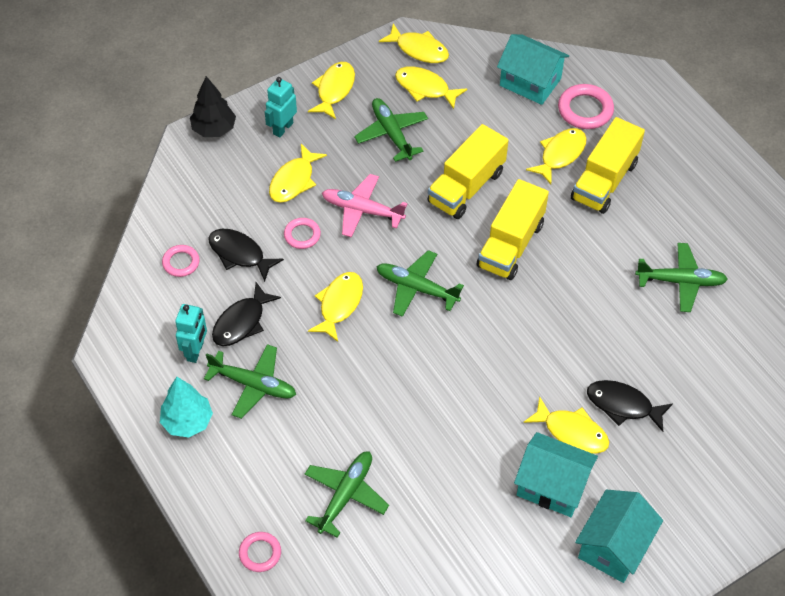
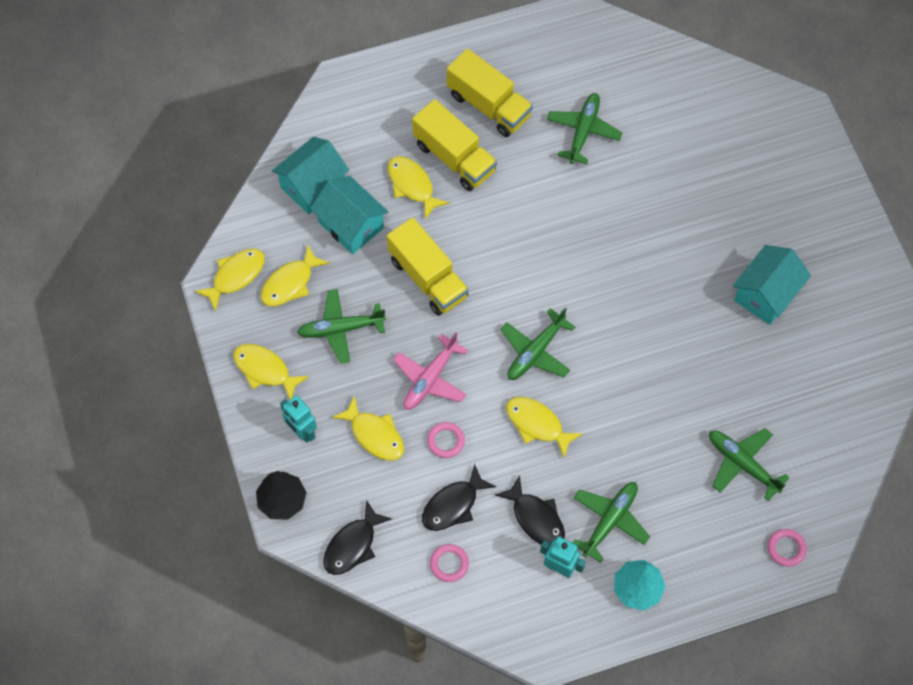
camera: 75 degrees left, 10 degrees up
(510, 245) = (507, 258): yellow truck -> yellow truck (489, 105)
(571, 432) = (717, 264): yellow fish -> none
(585, 110) = (363, 148): pink ring -> none
(614, 546) = (830, 264): turquoise house -> turquoise house (351, 225)
(623, 405) = (699, 216): black fish -> black fish (353, 545)

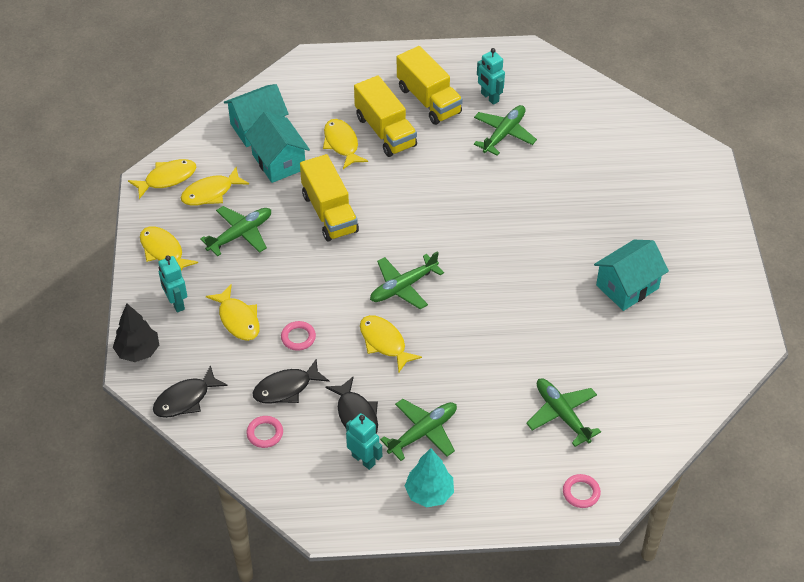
camera: 15 degrees right, 15 degrees down
(341, 329) = (240, 234): green plane -> green plane turned 135 degrees clockwise
(430, 378) = (303, 287): pink plane -> none
(553, 86) = (489, 97): none -> turquoise robot

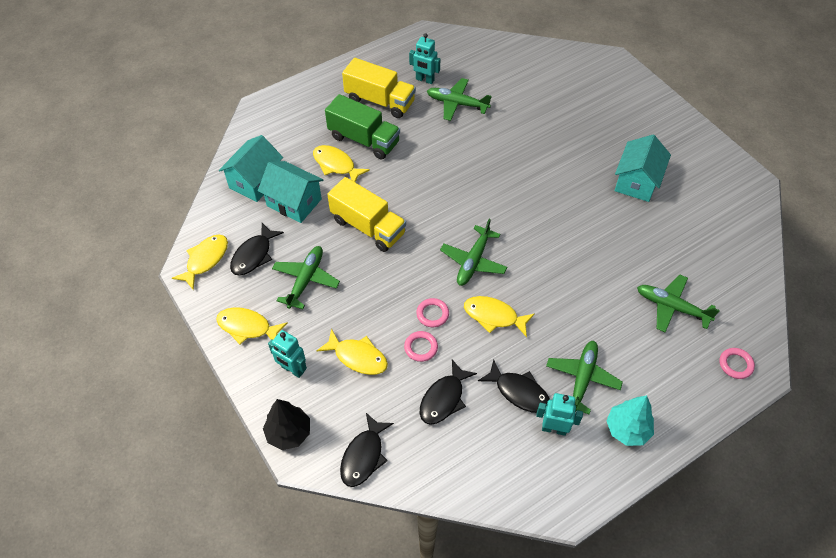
camera: 30 degrees left, 5 degrees up
(211, 193) = (254, 255): yellow fish -> black fish
(265, 433) = (456, 450): pink ring -> pink ring (432, 314)
(385, 131) = (364, 140): yellow truck -> green truck
(504, 134) = (457, 104): green plane -> green plane turned 75 degrees counterclockwise

